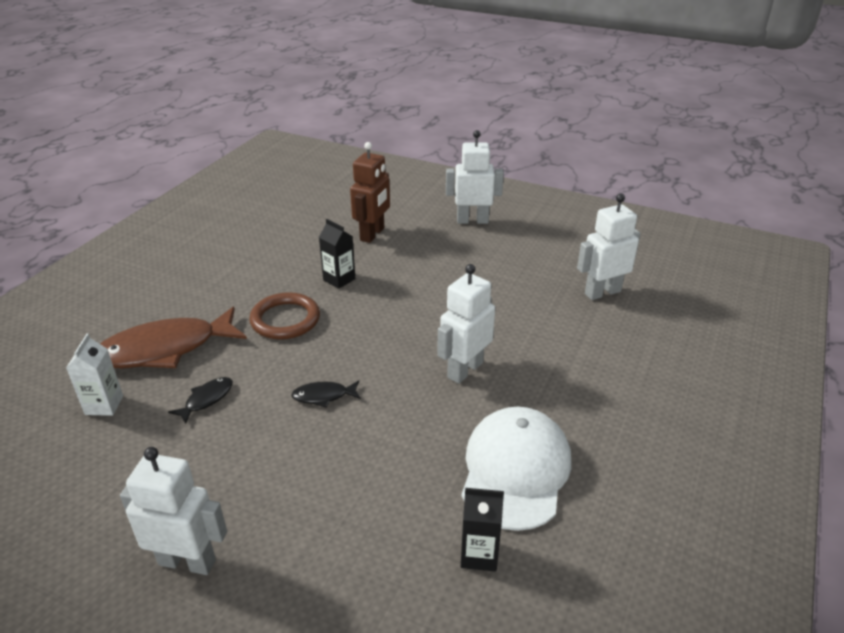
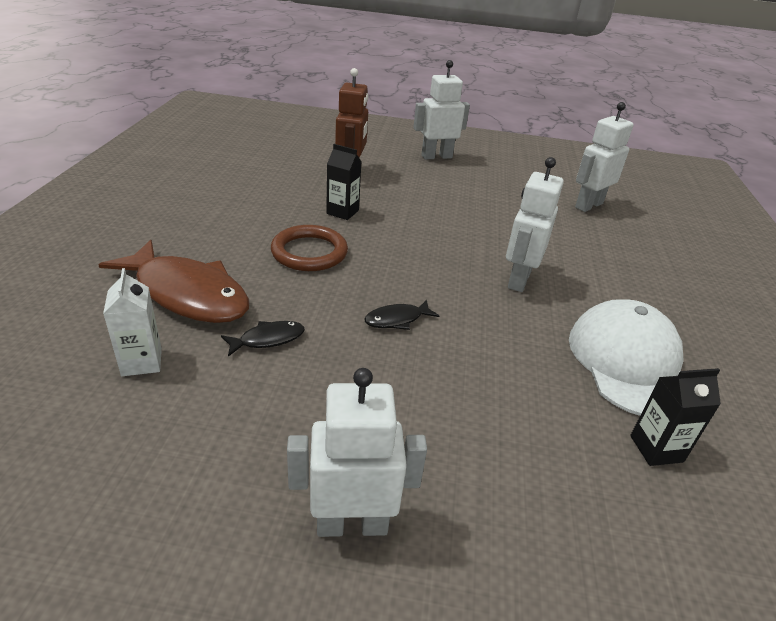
camera: 20 degrees left, 0 degrees up
(165, 349) = (187, 294): brown fish -> brown fish turned 105 degrees counterclockwise
(207, 399) = (268, 339): black fish -> black fish turned 45 degrees clockwise

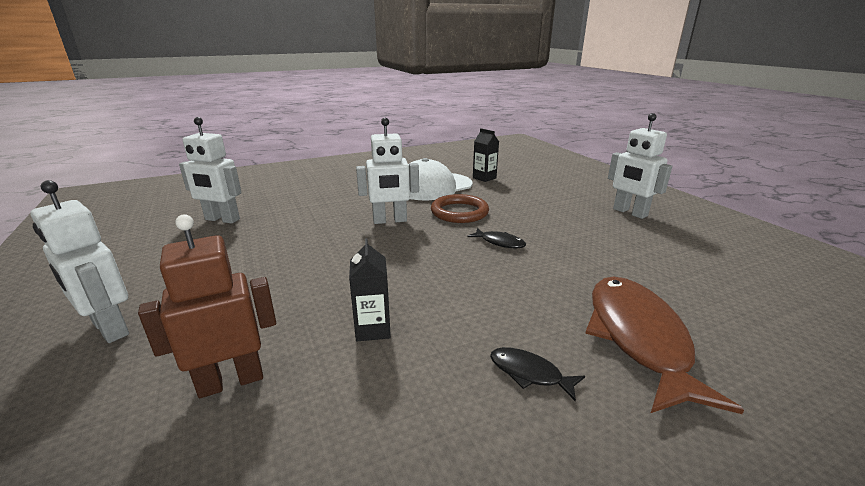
camera: 120 degrees left, 10 degrees down
(142, 362) = (709, 307): white carton -> none
(268, 339) = (598, 274): black fish -> black fish (529, 373)
(309, 252) = (479, 310): brown ring -> brown ring (459, 212)

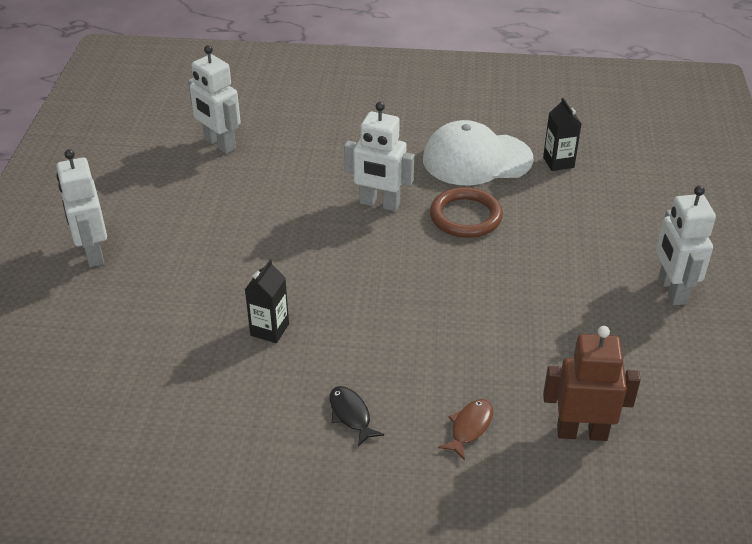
camera: 30 degrees right, 15 degrees up
(231, 381) = (153, 332): brown robot -> brown robot (582, 432)
(500, 242) = (464, 278): black fish -> none
(638, 338) = (469, 427): brown fish -> brown fish, size x0.44

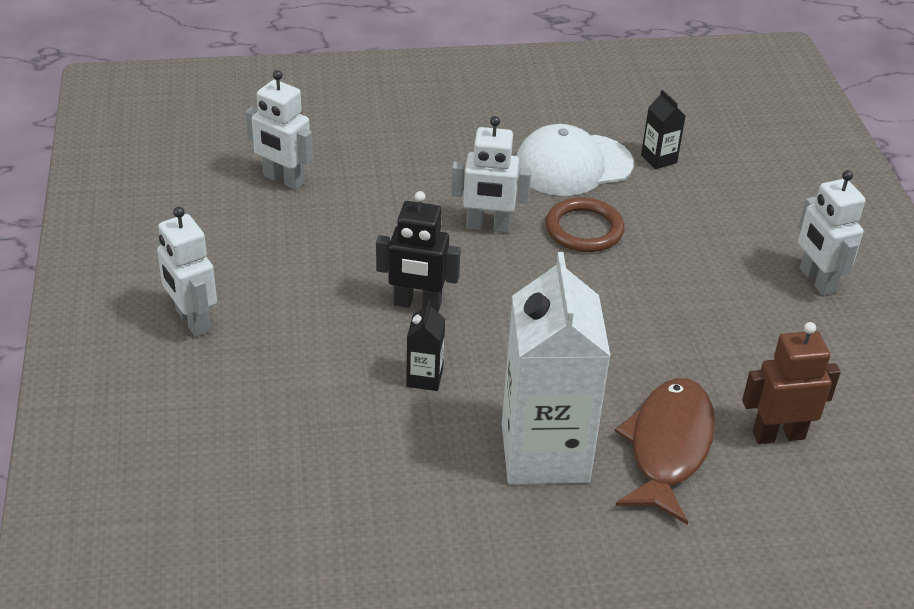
camera: 15 degrees left, 0 degrees up
(289, 264) = (417, 304): none -> black robot
(351, 415) = (545, 453): black fish -> white carton
(469, 427) = (668, 447): brown fish -> brown fish, size x2.29

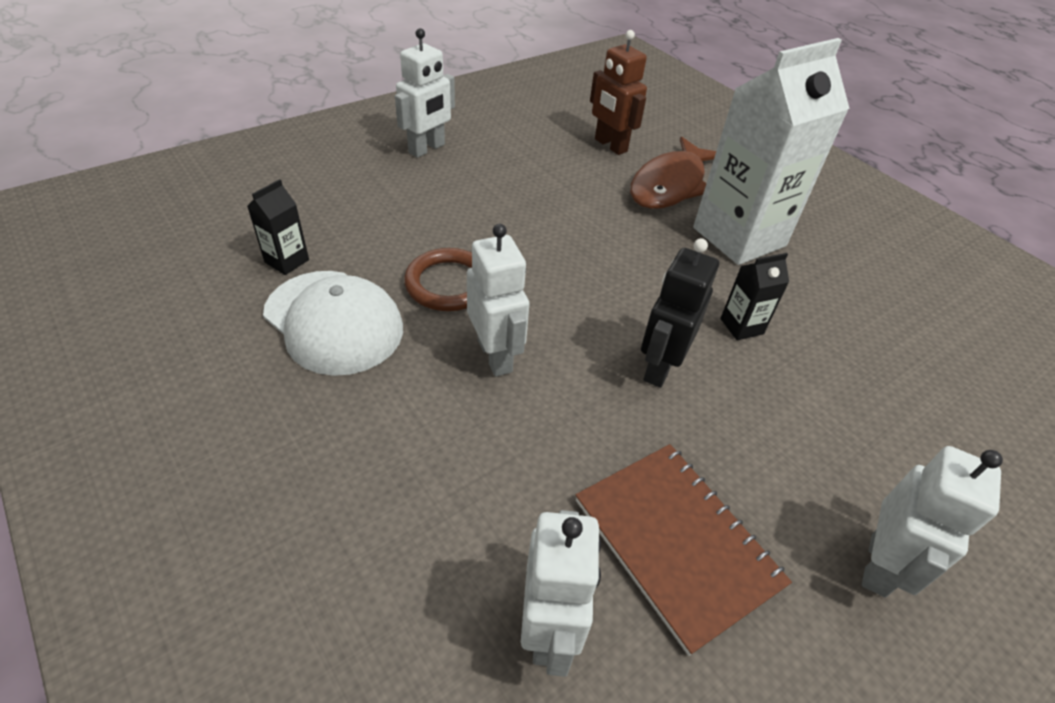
camera: 120 degrees left, 5 degrees up
(284, 244) = (676, 543): none -> brown notebook
(417, 304) = (660, 367): black robot -> black robot turned 135 degrees counterclockwise
(668, 447) = (670, 185): brown fish -> brown fish turned 45 degrees counterclockwise

